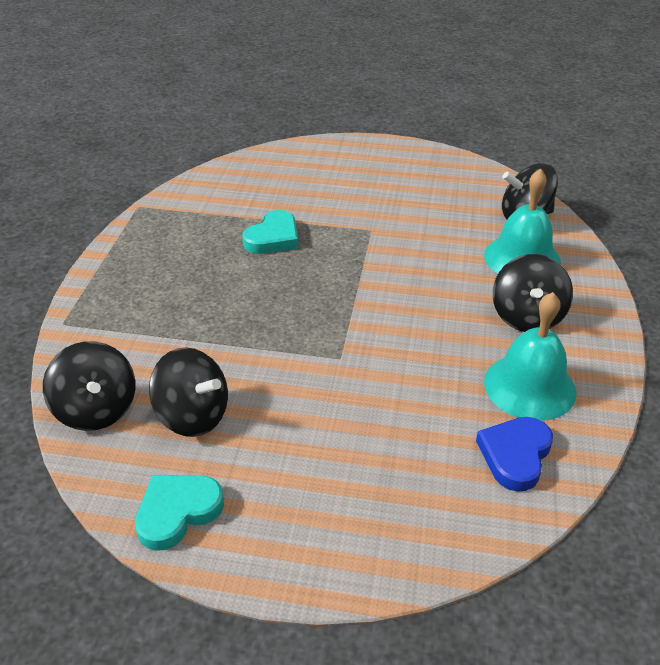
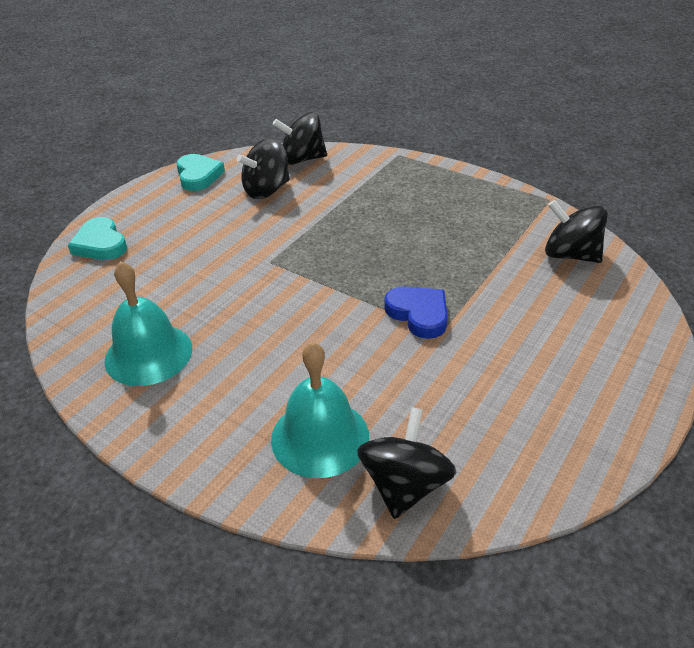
camera: 115 degrees right, 0 degrees up
(273, 238) = (459, 263): turquoise heart -> turquoise heart (100, 244)
(515, 455) = (99, 316): blue heart -> blue heart (419, 314)
(527, 317) = (227, 393): black spinning top -> black spinning top (570, 255)

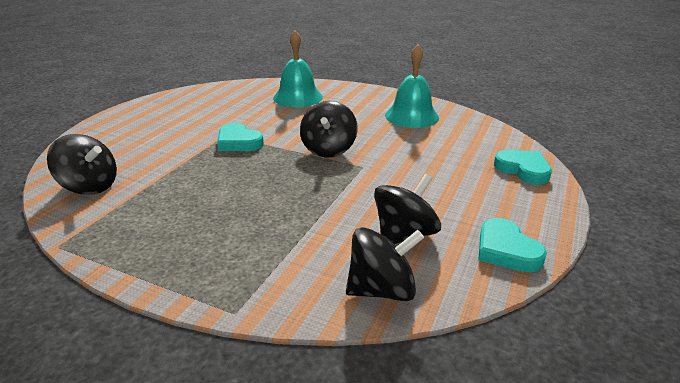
camera: 170 degrees right, 10 degrees down
(405, 485) = (256, 89): black spinning top -> black spinning top (328, 149)
(419, 314) = (238, 142): blue heart -> turquoise heart

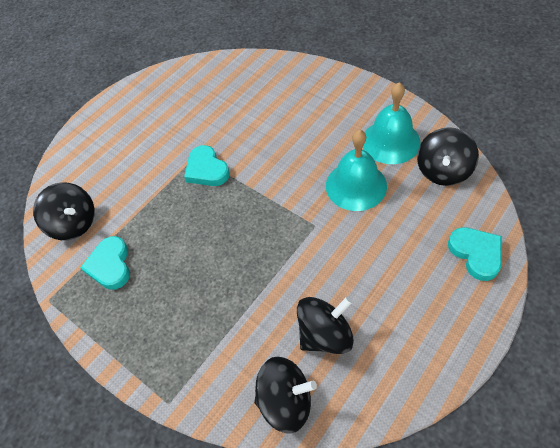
camera: 20 degrees right, 25 degrees up
(298, 97) = (279, 92): turquoise bell -> turquoise bell (356, 185)
(328, 149) = (289, 193): black spinning top -> black spinning top (443, 171)
(506, 250) = (410, 372): turquoise heart -> turquoise heart (110, 265)

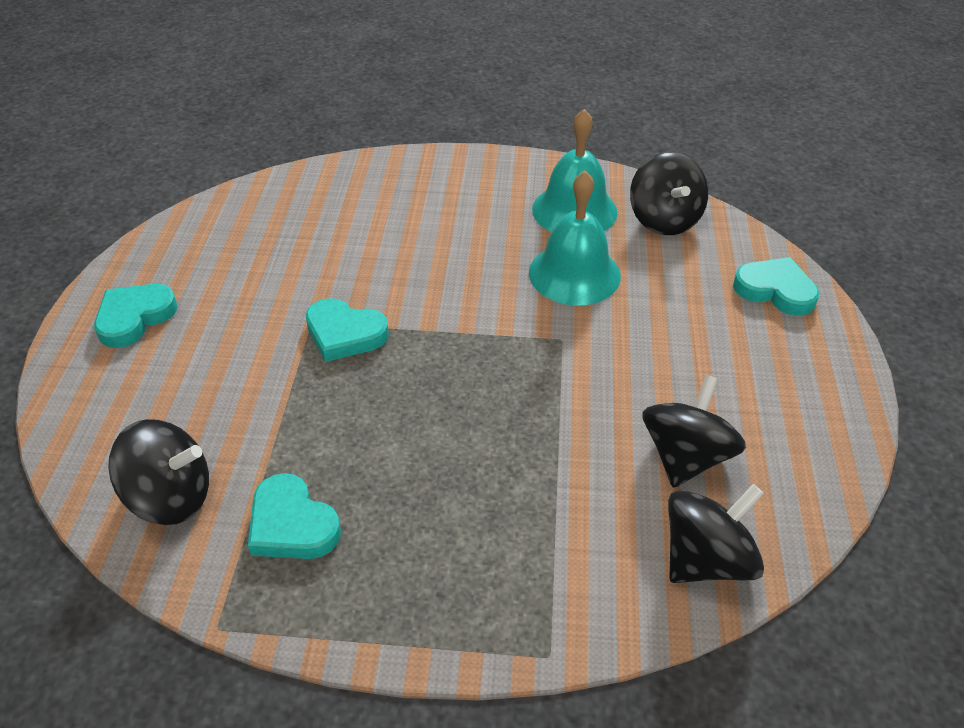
camera: 40 degrees left, 10 degrees down
(122, 117) = (134, 317): none -> turquoise heart

